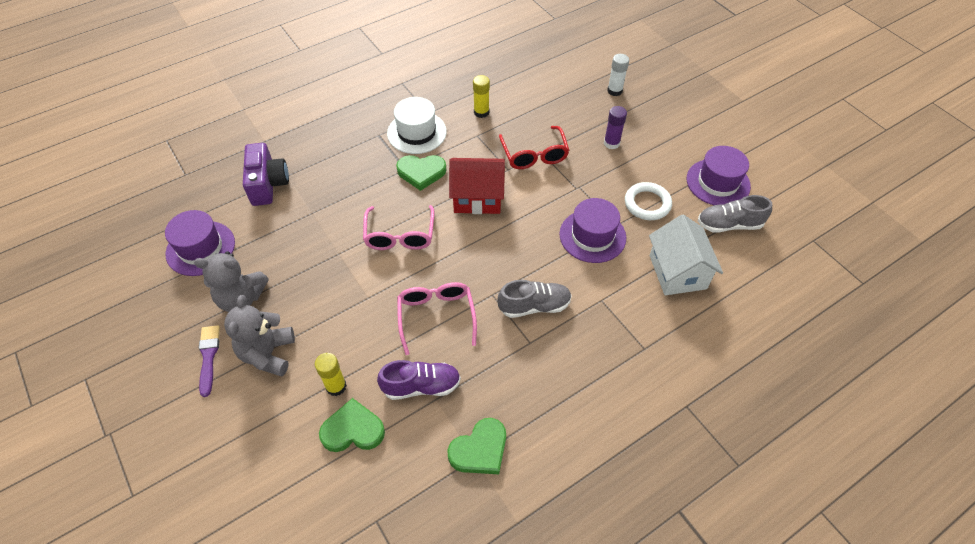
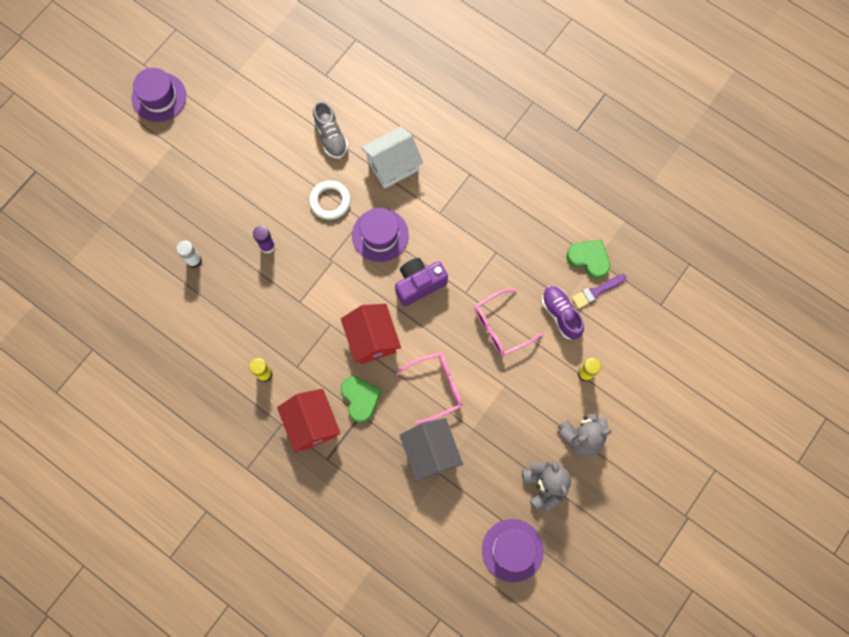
camera: 110 degrees left, 20 degrees up
(208, 357) = (602, 480): purple brush -> purple brush (597, 291)
(268, 184) = (423, 531): purple camera -> purple camera (419, 284)
(337, 211) = (430, 452): none -> grey house
(353, 430) = (611, 347): green heart -> none
(416, 132) = (311, 424): white hat -> red house
(534, 154) = (304, 308): red glasses -> none
(534, 306) = (464, 259): grey shoe -> none
(718, 182) = (286, 151): purple hat -> purple hat (159, 97)

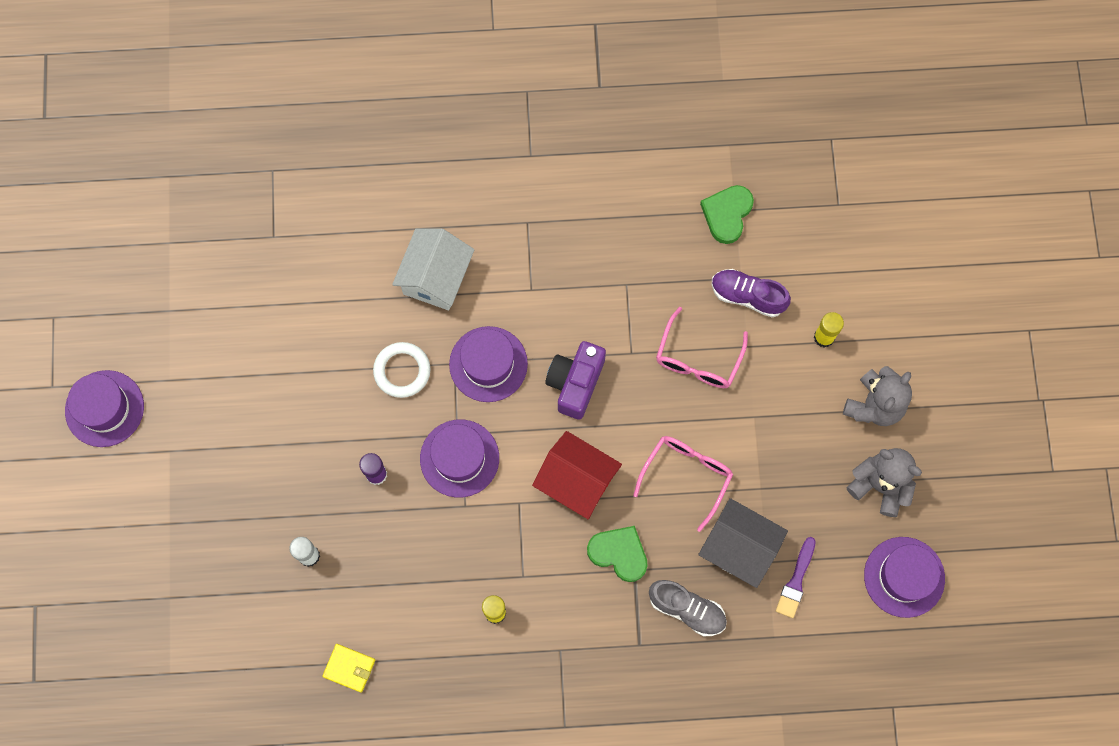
camera: 40 degrees left, 0 degrees up
(161, 338) = (349, 668): none -> yellow wallet
(311, 424) = (591, 622): red house -> none
(319, 273) = (459, 458): none -> purple hat
(331, 136) = (340, 299): grey shoe -> grey shoe (687, 609)
(589, 259) = (727, 214): green heart -> green heart turned 60 degrees counterclockwise
(597, 291) = (763, 242): purple brush -> purple brush (796, 581)

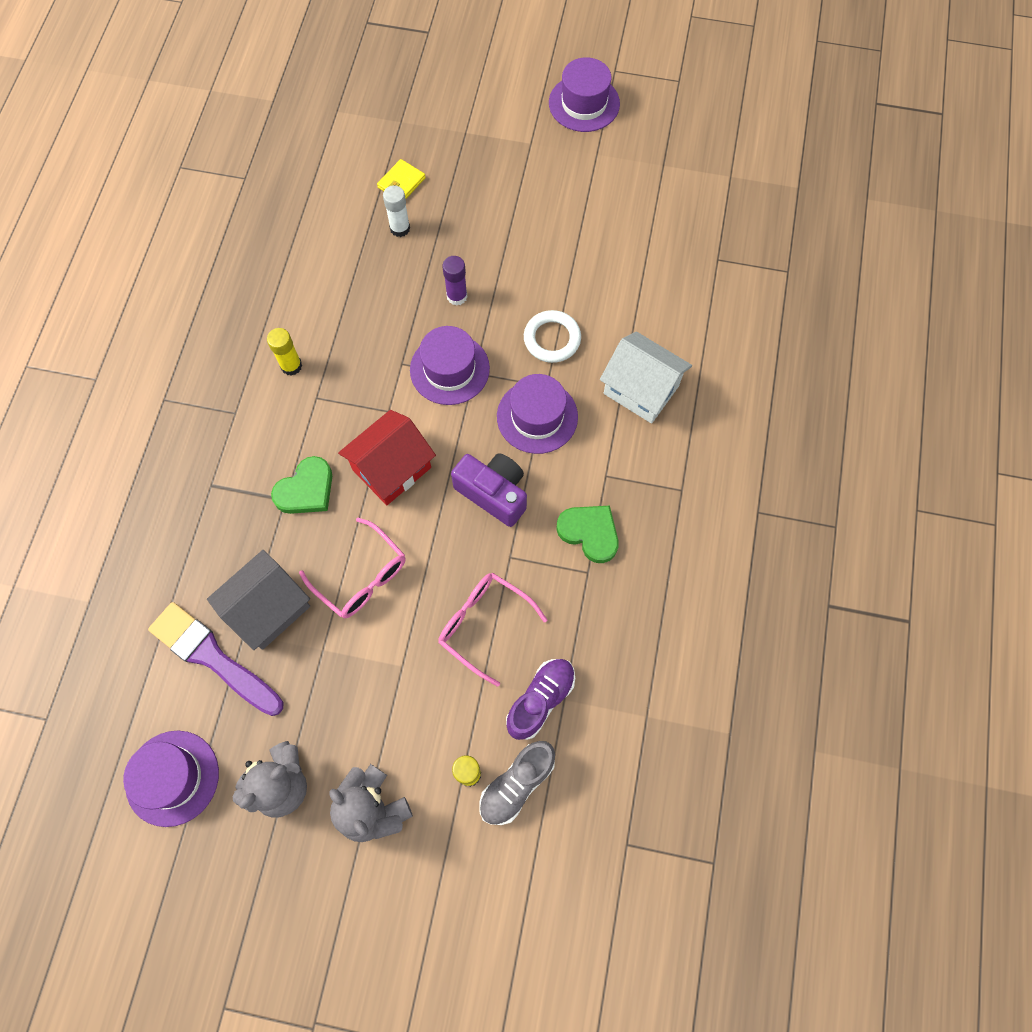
camera: 105 degrees right, 5 degrees down
(349, 668) = (288, 239): yellow wallet -> yellow wallet (401, 183)
(687, 609) = (227, 539): grey shoe -> grey shoe (517, 784)
(727, 214) = (644, 705): green heart -> green heart (589, 533)
(796, 581) = (213, 657): purple brush -> purple brush, size x1.74

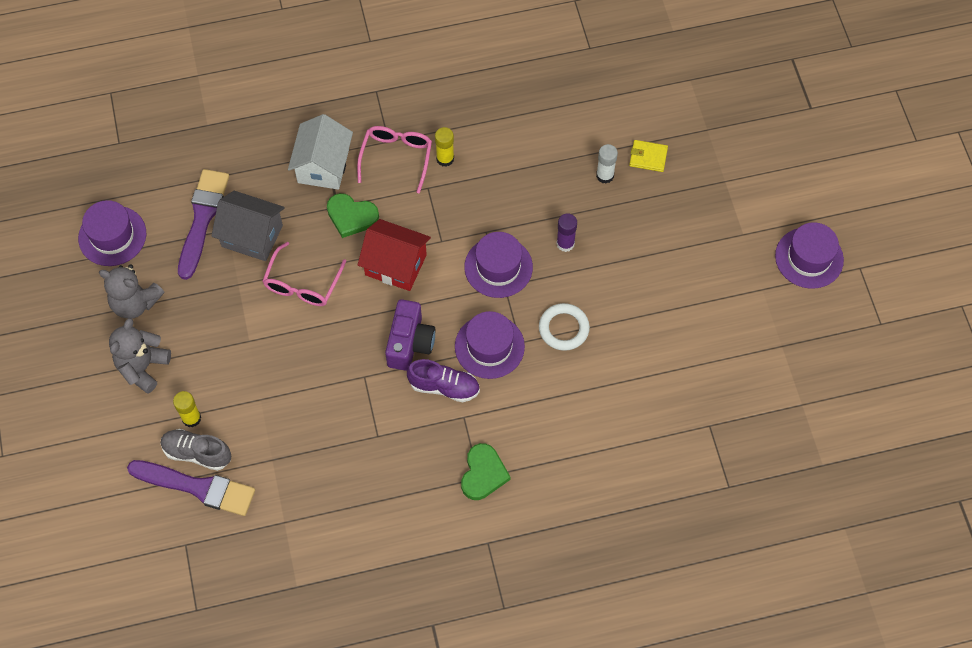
camera: 65 degrees right, 5 degrees down
(484, 625) = (303, 382): pink glasses -> pink glasses (396, 158)
(540, 700) = (264, 443): purple shoe -> purple shoe (444, 387)
(560, 802) = (197, 487): none -> purple brush
(589, 533) = (410, 424): green heart -> green heart (483, 474)
(641, 389) = (552, 413): white house -> white house (323, 166)

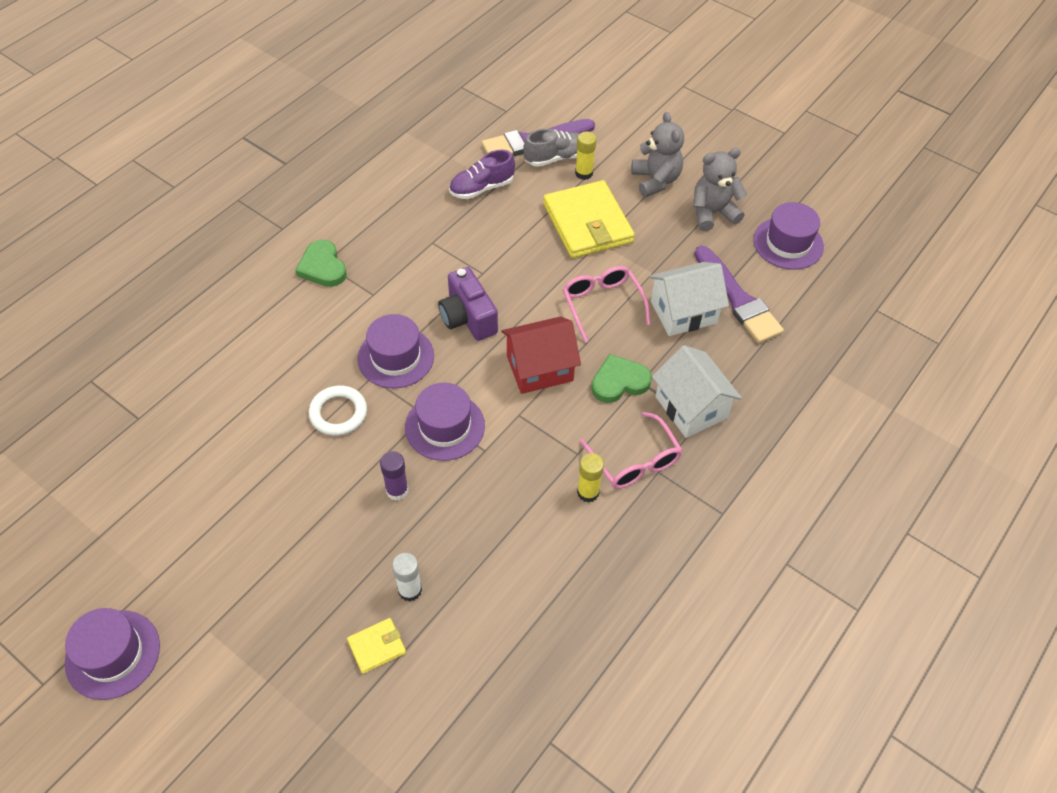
camera: 140 degrees right, 10 degrees down
(240, 364) = (587, 223): none -> yellow wallet
(252, 236) = (683, 312): grey house -> white house
(444, 387) = (409, 305): purple shoe -> purple shoe (481, 188)

